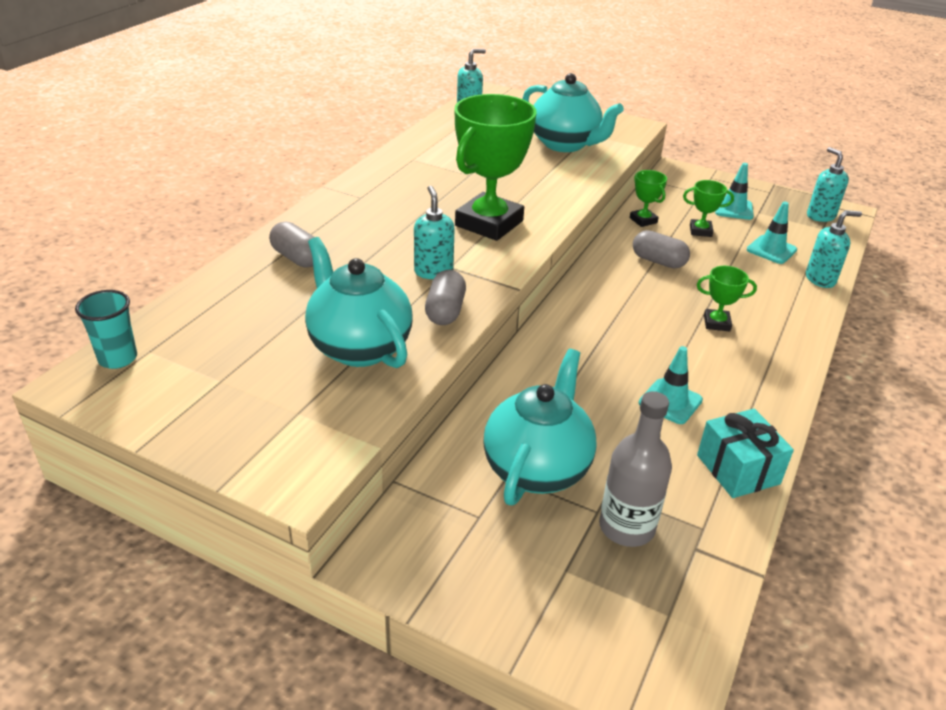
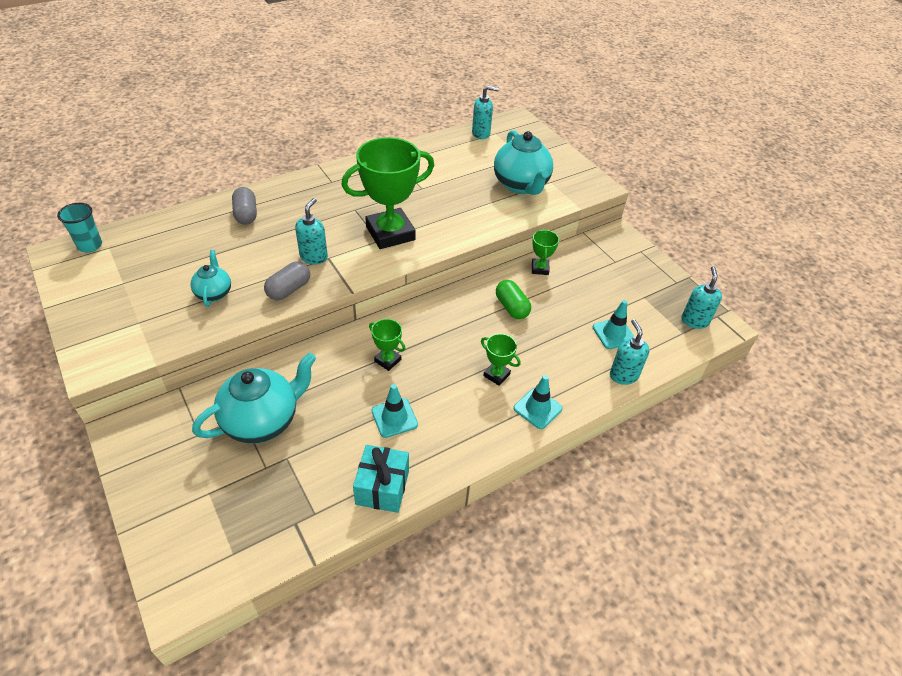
camera: 30 degrees right, 10 degrees up
(359, 347) = (214, 293): turquoise teapot -> turquoise teapot, size x0.54
(626, 527) = (270, 487): grey bottle -> none
(658, 261) = (511, 307): grey capsule -> green capsule
(700, 231) = (575, 295): green trophy -> green trophy (387, 360)
(733, 209) = (625, 286): turquoise traffic cone -> turquoise traffic cone (537, 408)
(820, 279) = (623, 375): turquoise soap dispenser -> turquoise soap dispenser turned 120 degrees counterclockwise

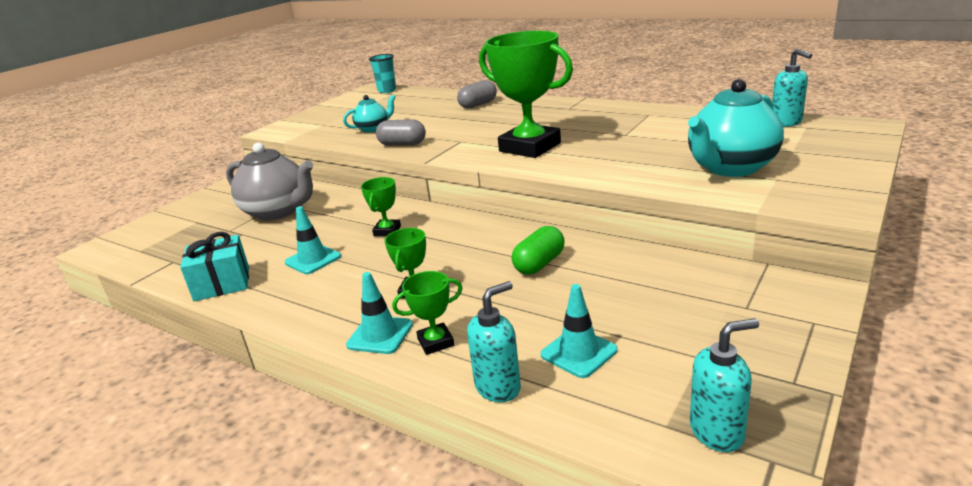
camera: 70 degrees right, 20 degrees down
(263, 420) = (278, 212): turquoise teapot -> grey teapot
(314, 257) = (455, 137): turquoise soap dispenser -> none
(540, 269) = (637, 258): green trophy -> green trophy (435, 342)

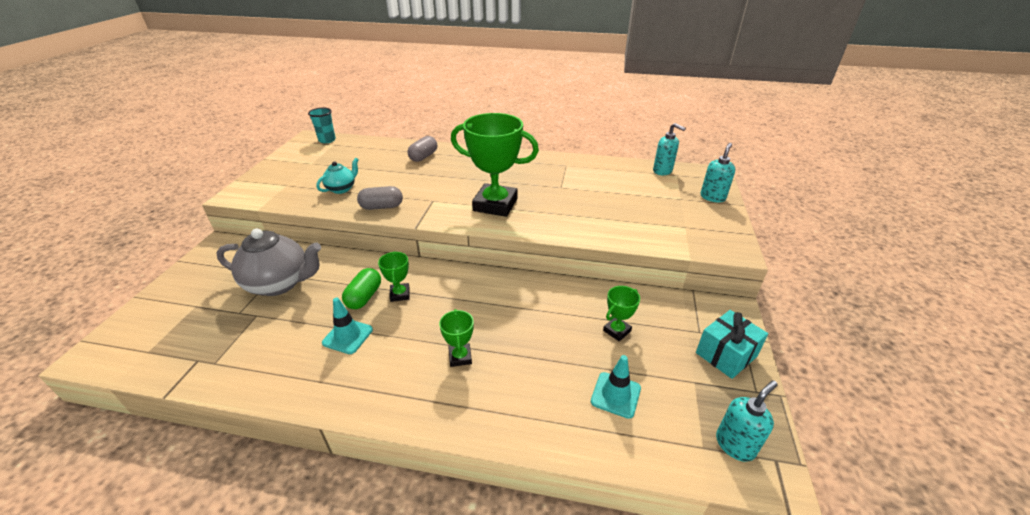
camera: 25 degrees left, 10 degrees up
(222, 284) = (270, 379): turquoise gift -> turquoise gift (726, 354)
(380, 335) = (456, 409): turquoise traffic cone -> none
(435, 342) = (506, 407): green trophy -> green trophy (617, 331)
(498, 387) = (577, 441): turquoise soap dispenser -> turquoise soap dispenser (712, 197)
(539, 264) = (543, 313): green capsule -> green capsule (364, 297)
(730, 168) = (651, 218): turquoise teapot -> none

